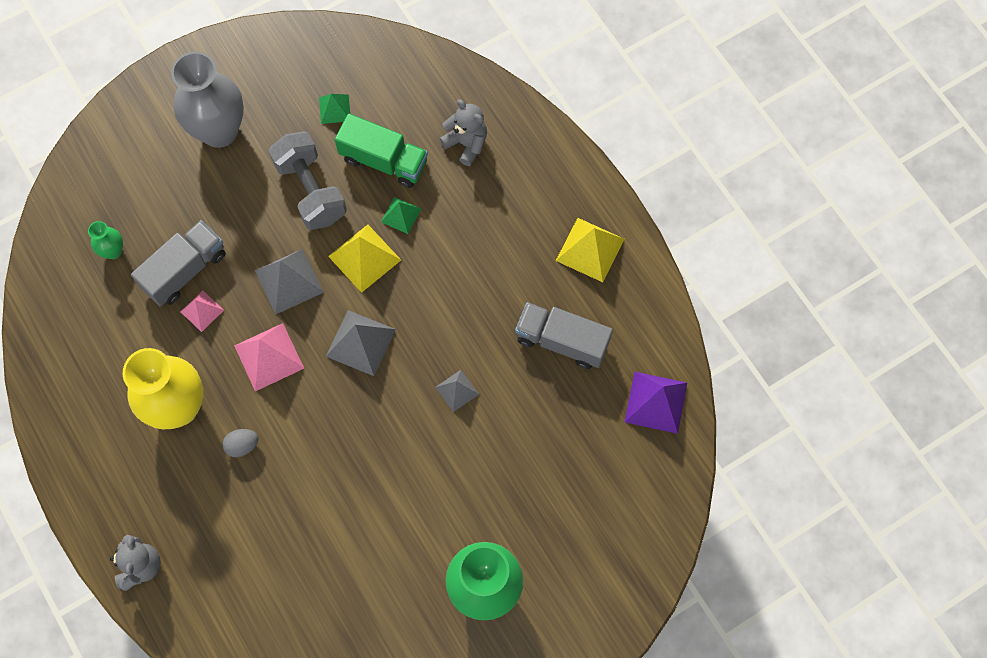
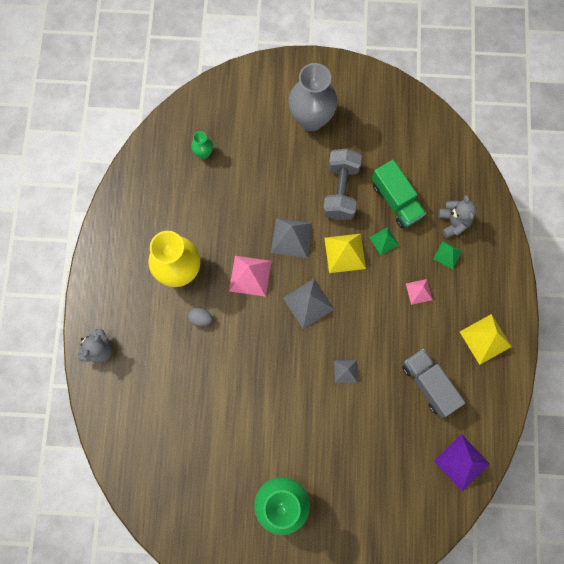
camera: 35 degrees right, 5 degrees up
(185, 270) = (236, 191): grey truck -> none
(202, 311) = (230, 222): pink pyramid -> pink pyramid (419, 291)
(334, 109) = (388, 149): green pyramid -> green pyramid (447, 255)

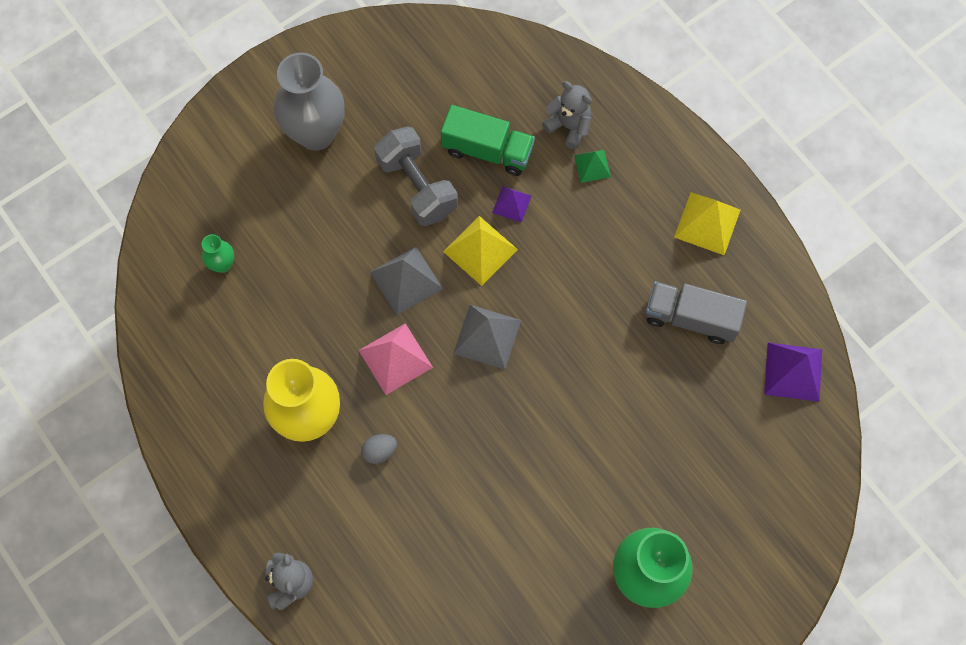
camera: 40 degrees left, 5 degrees down
(345, 371) = (591, 377): grey pyramid -> none
(384, 241) = (511, 204): green pyramid -> purple pyramid
(419, 291) = (595, 229): pink pyramid -> none

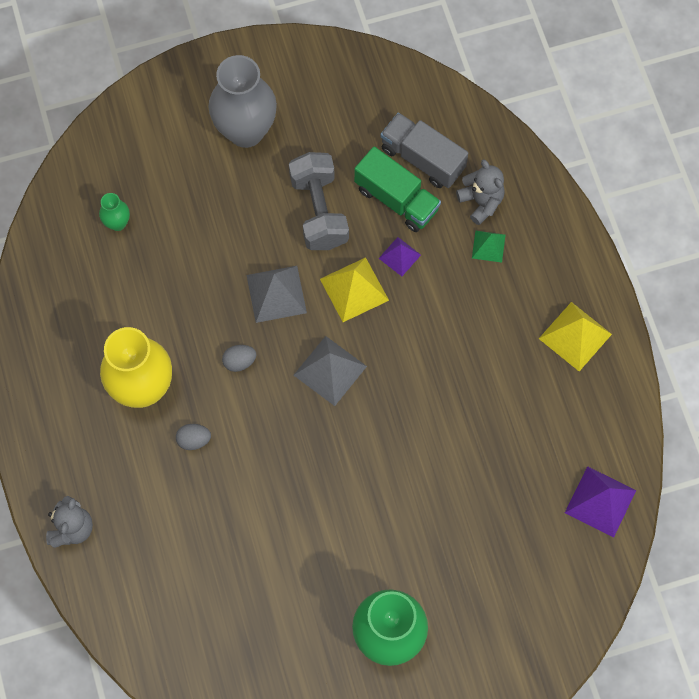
camera: 20 degrees right, 0 degrees up
(395, 358) = (239, 361): pink pyramid -> grey egg
(690, 318) = (524, 419): grey truck -> grey truck (422, 159)

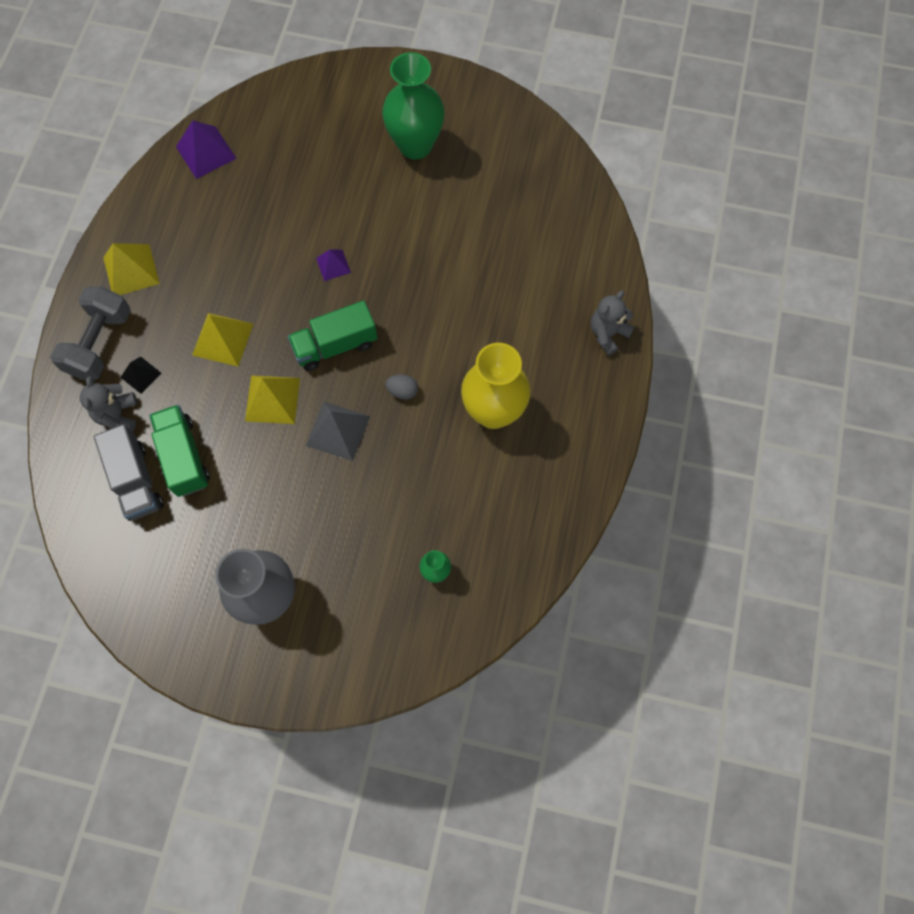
camera: 150 degrees left, 0 degrees up
(194, 440) = (475, 349): grey egg -> none
(319, 211) = (255, 483): grey dumbbell -> grey dumbbell (100, 343)
(330, 370) = (335, 345): grey pyramid -> green truck
(399, 256) = (217, 406): purple pyramid -> purple pyramid (333, 265)
(439, 319) = (222, 339): none -> yellow pyramid
(488, 246) = (141, 375): green pyramid -> black pyramid

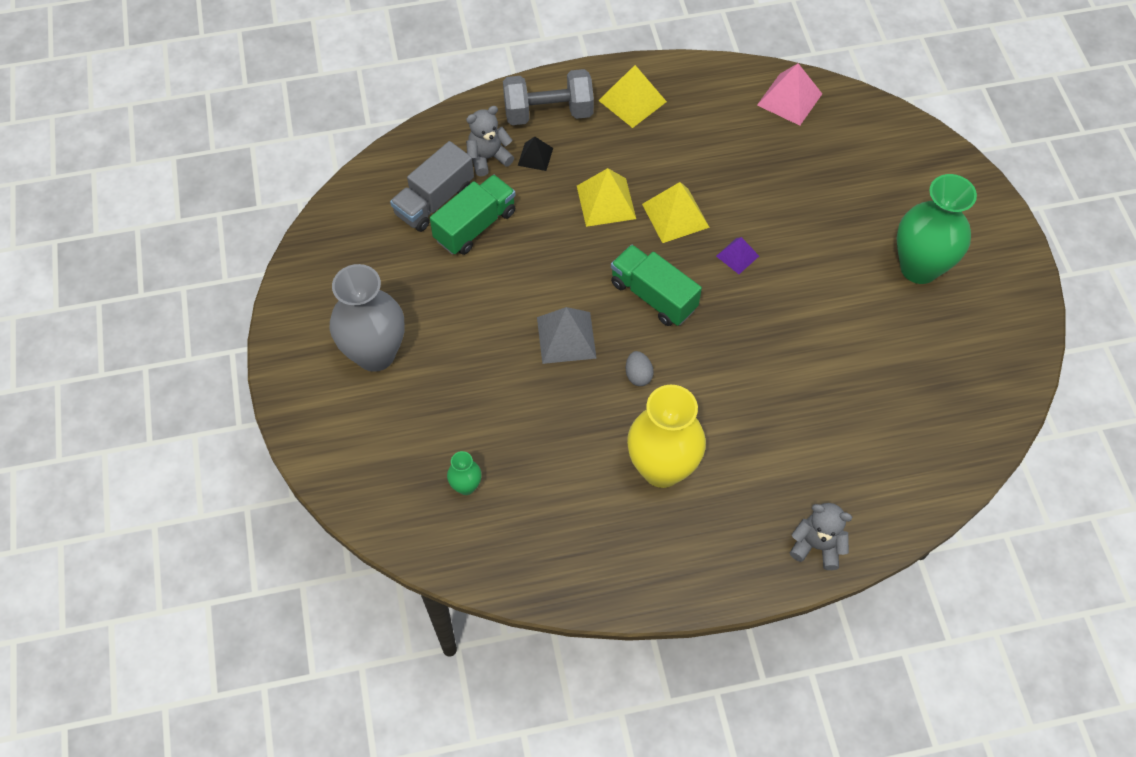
camera: 65 degrees right, 10 degrees down
(206, 152) = (789, 99): purple pyramid -> pink pyramid
(272, 399) = (568, 269): yellow pyramid -> yellow pyramid (675, 215)

